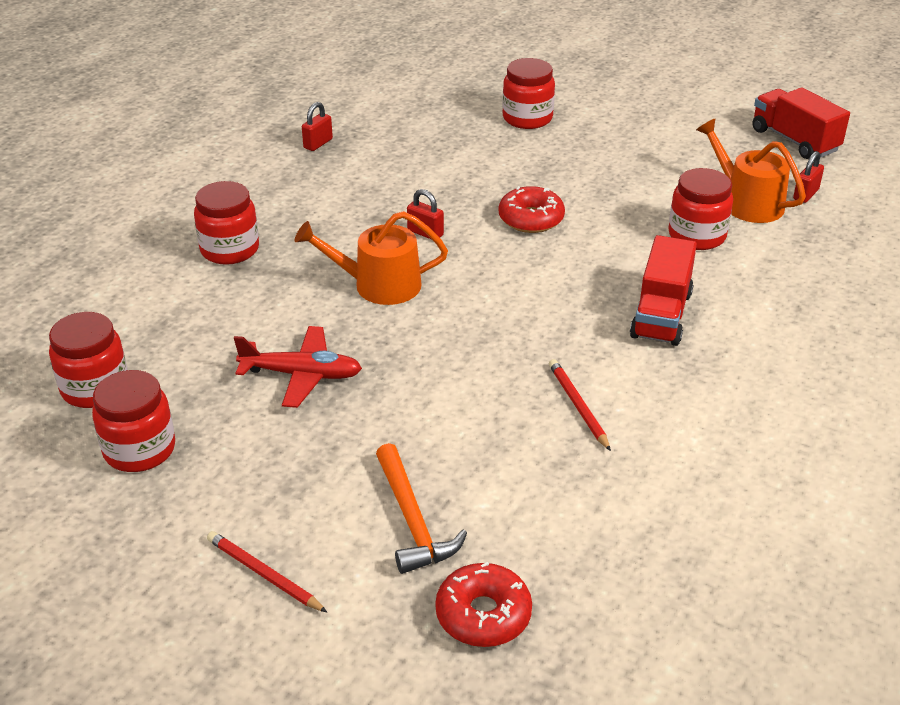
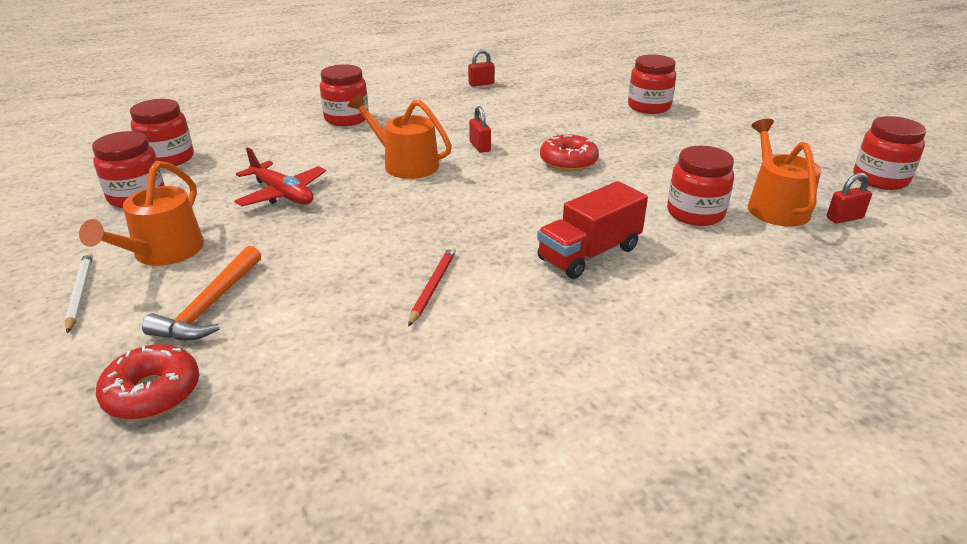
camera: 35 degrees right, 5 degrees down
(264, 574) = (80, 293): red pencil -> white pencil
(279, 494) = (163, 252): none -> orange watering can
(794, 140) = (880, 179): red truck -> red jar

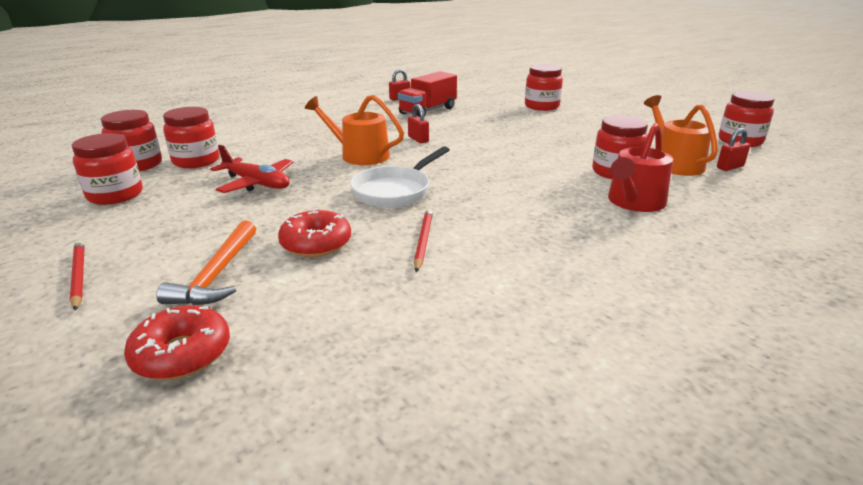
camera: 10 degrees left, 5 degrees down
(80, 293) = (78, 276): white pencil -> red pencil
(163, 252) = (156, 236): orange watering can -> none
(346, 118) = (294, 127): red jar -> red jar (196, 161)
(427, 217) = (395, 191): none -> white pan
(568, 161) = (496, 145): red donut -> red donut (316, 243)
(589, 254) = (546, 206): red truck -> red truck (428, 111)
(696, 258) = (634, 202): none -> red watering can

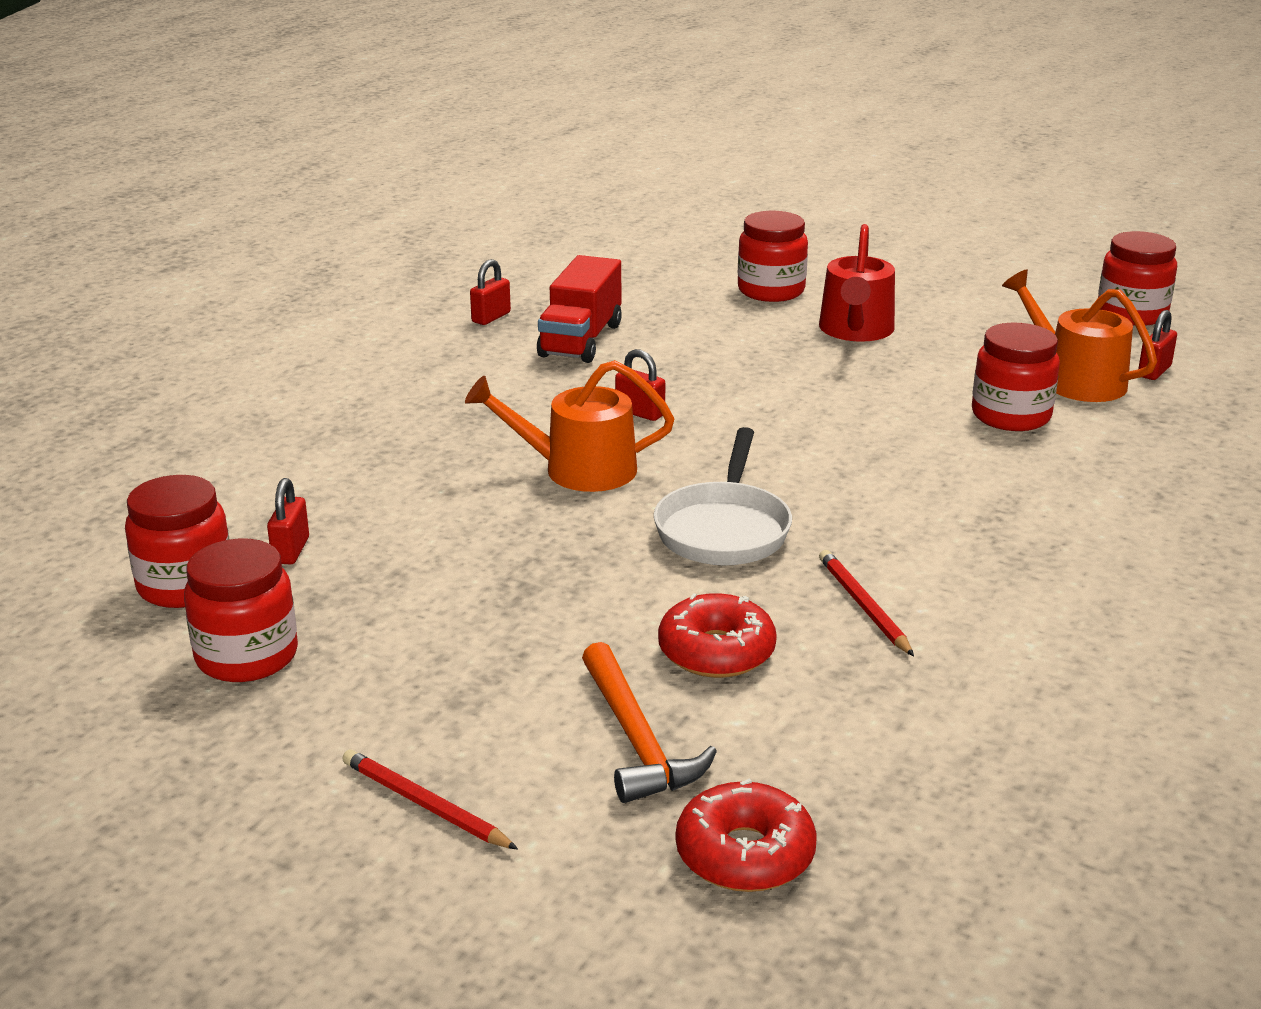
camera: 25 degrees left, 0 degrees up
(196, 161) = (291, 550): red jar -> red padlock
(257, 183) = (475, 570): red plane -> none
(634, 202) = (1080, 467): red watering can -> red watering can (856, 330)

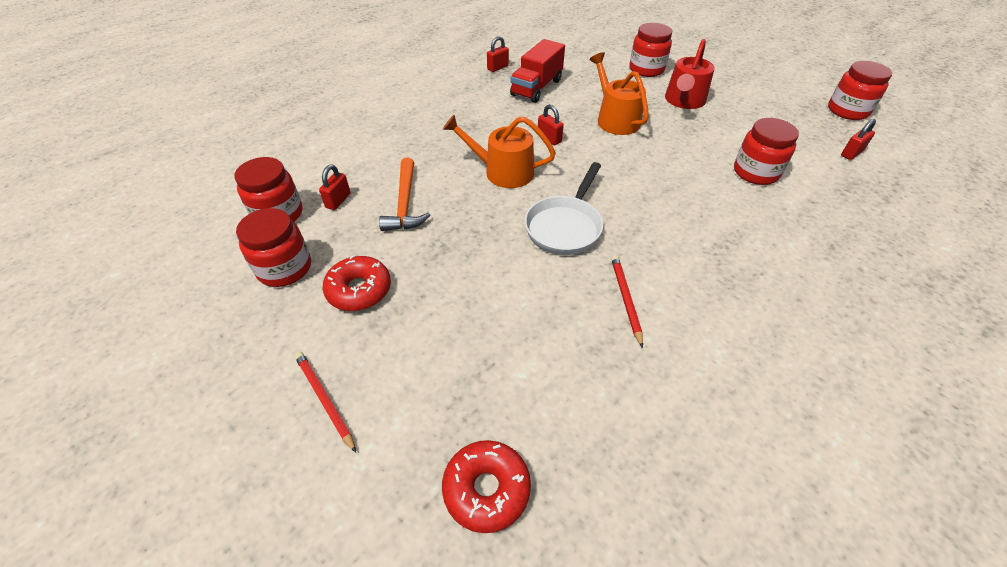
camera: 15 degrees right, 20 degrees up
(637, 741) = (459, 377): orange hammer -> orange hammer (405, 204)
(716, 651) = (529, 317): red donut -> red donut (359, 290)
(1075, 380) = (801, 152): orange watering can -> orange watering can (615, 119)

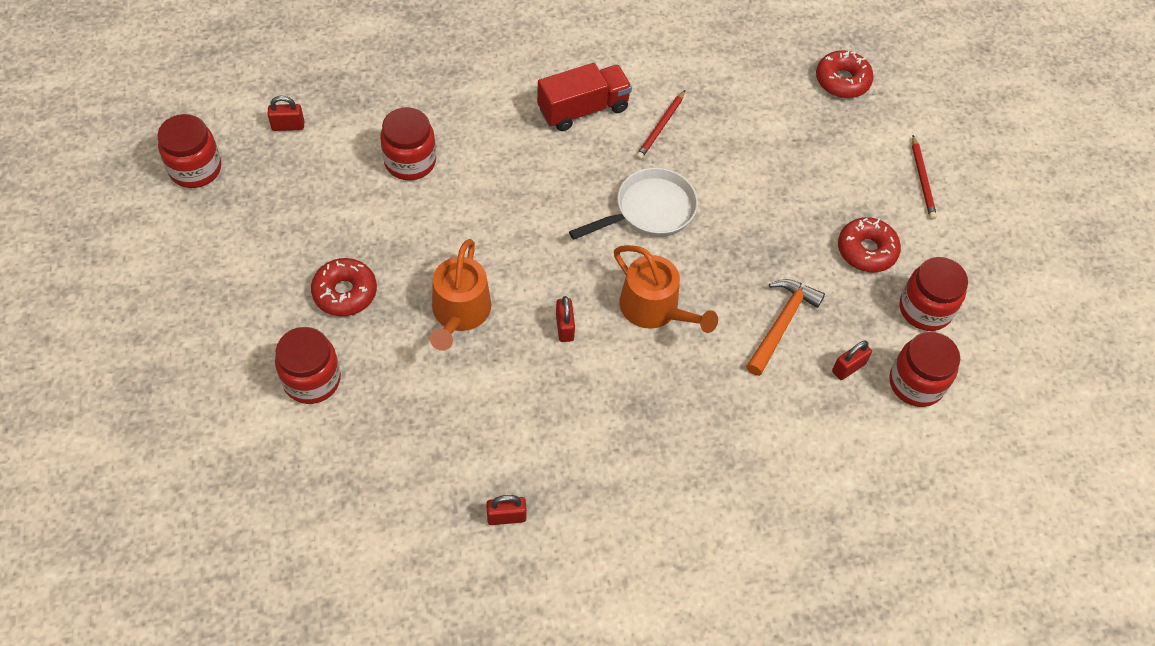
camera: 150 degrees left, 10 degrees up
(536, 87) = (494, 432): red truck -> red truck (583, 109)
(684, 101) = (345, 292): red watering can -> red donut

